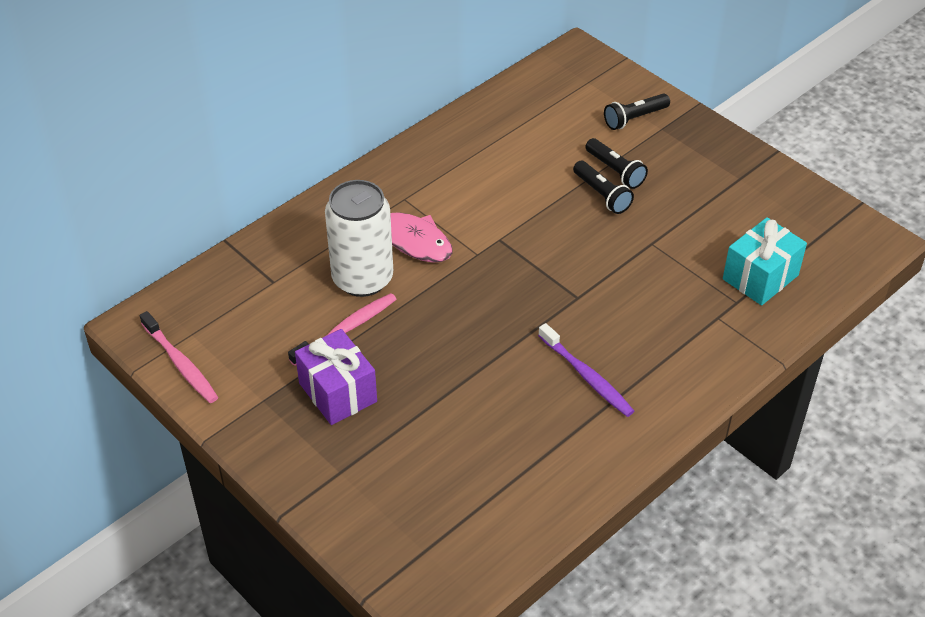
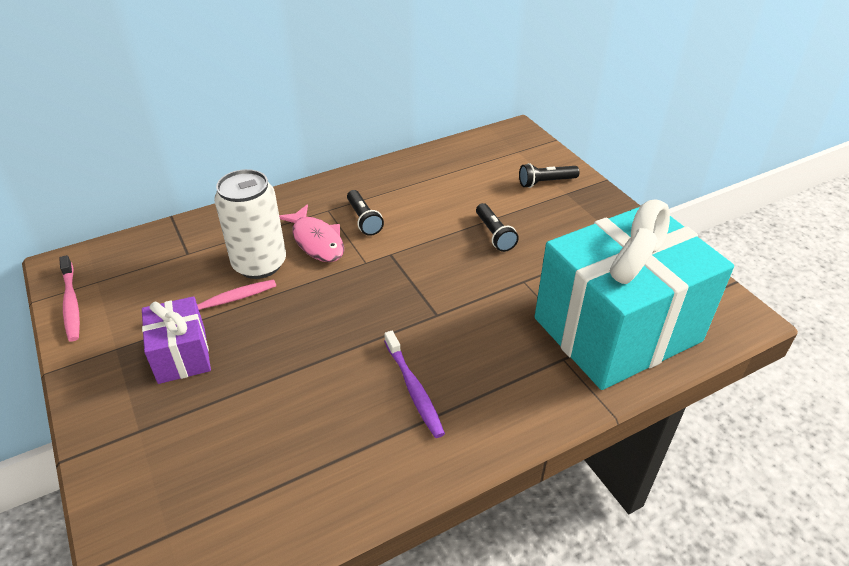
camera: 15 degrees right, 5 degrees down
(615, 171) = (513, 218): black flashlight -> black flashlight (363, 220)
(760, 277) = (617, 329): turquoise gift -> turquoise gift, size x2.20

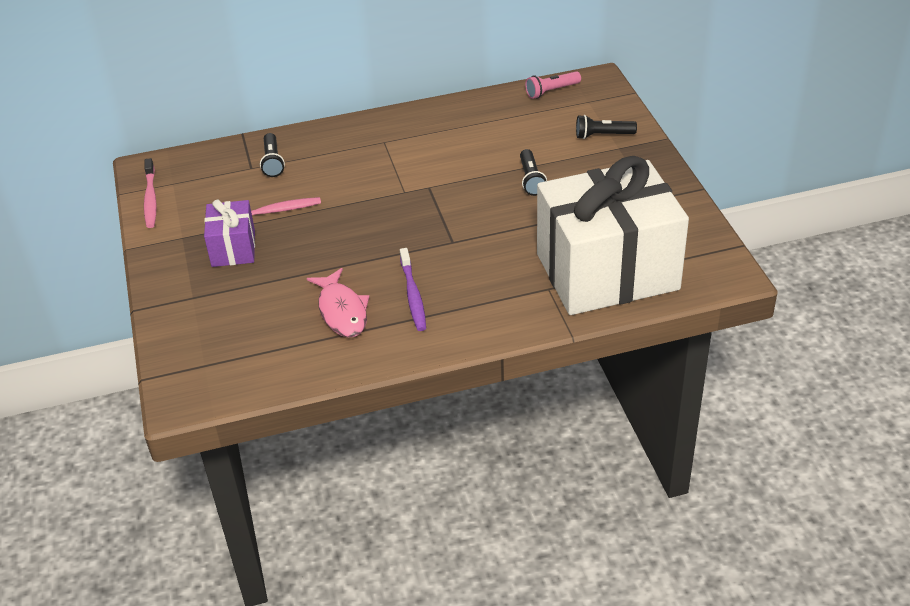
camera: 15 degrees right, 0 degrees up
(259, 264) = (311, 183): white can -> none
(316, 241) = (366, 169): pink fish -> pink fish (342, 311)
(363, 220) = (414, 154): black flashlight -> black flashlight (272, 162)
(479, 145) = (551, 91): none -> pink flashlight
(617, 329) = (607, 272): turquoise gift -> white gift

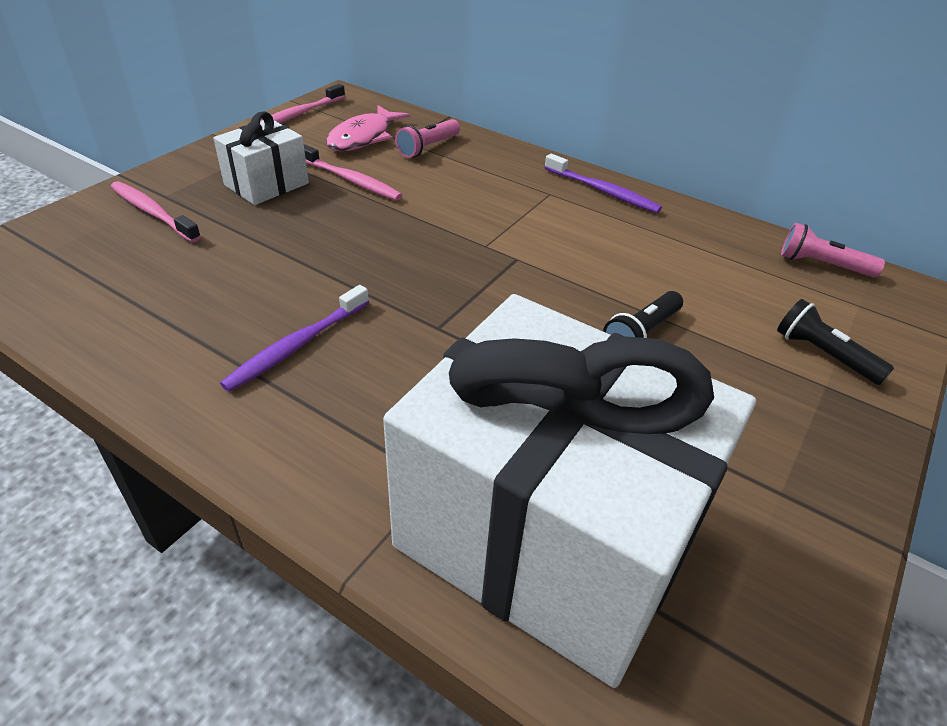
camera: 45 degrees right, 0 degrees up
(210, 308) = (153, 213): none -> pink toothbrush
(233, 248) = (266, 184): purple gift -> white gift
(272, 162) = (428, 147): black flashlight -> pink flashlight
(342, 311) = (216, 302): pink fish -> pink fish (363, 137)
(406, 121) = (602, 191): none -> purple toothbrush

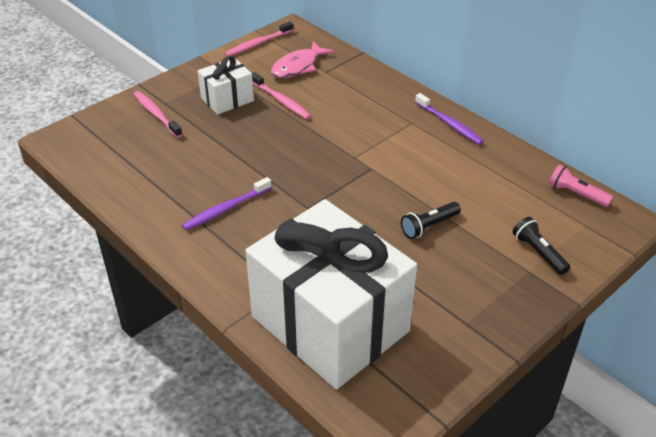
camera: 15 degrees right, 0 degrees up
(428, 147) = (339, 78): pink flashlight -> none

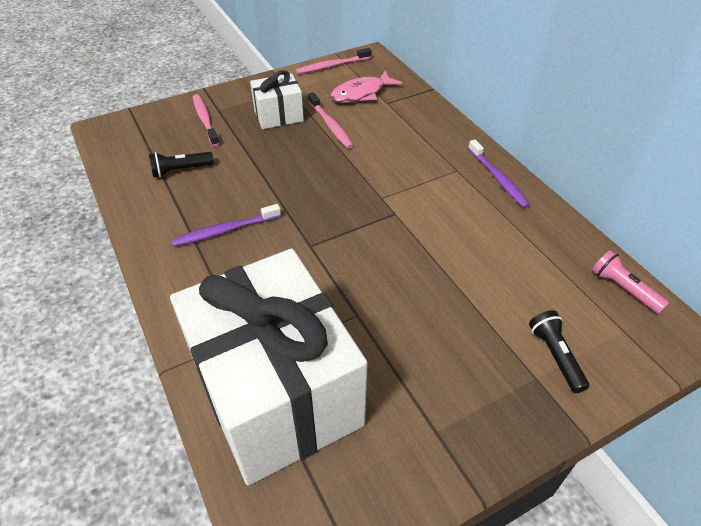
camera: 15 degrees right, 5 degrees up
(429, 226) = (434, 294): black flashlight -> black flashlight (180, 170)

